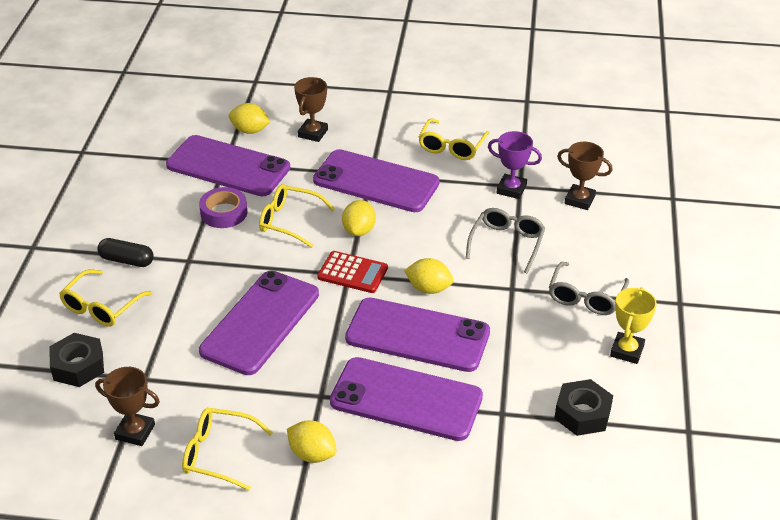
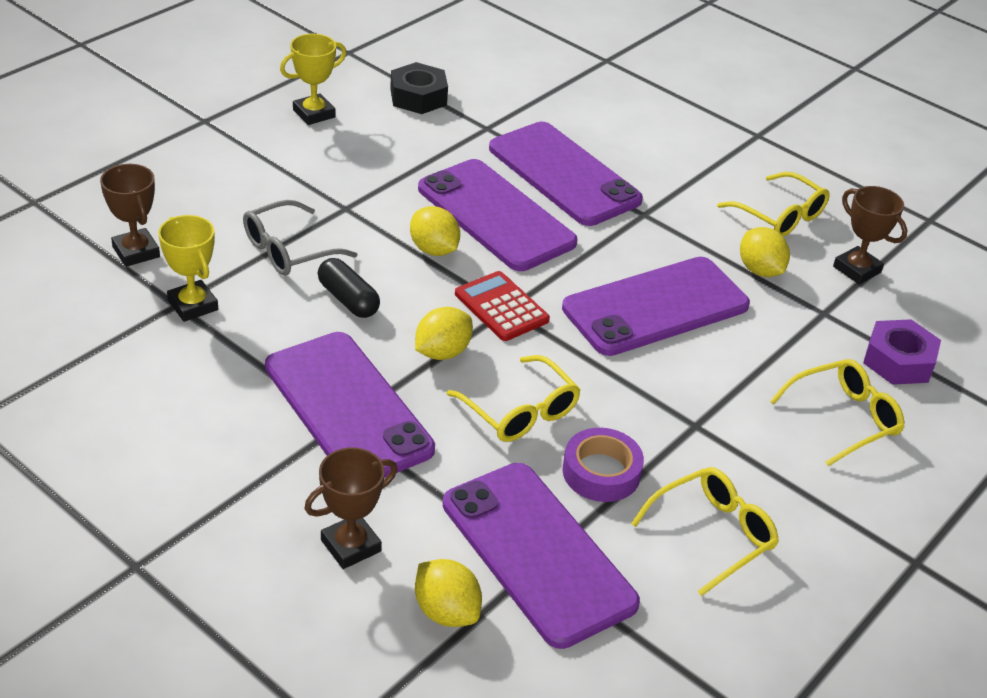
camera: 150 degrees left, 0 degrees up
(78, 366) = (898, 361): black nut -> purple nut
(127, 260) = (782, 468): black capsule -> black capsule (348, 299)
(312, 454) = (690, 177): yellow lemon -> yellow lemon (760, 270)
(452, 147) = (181, 405): yellow glasses -> yellow glasses (712, 534)
(511, 189) = (193, 305): purple trophy -> yellow trophy
(586, 297) = (284, 166): grey glasses -> none

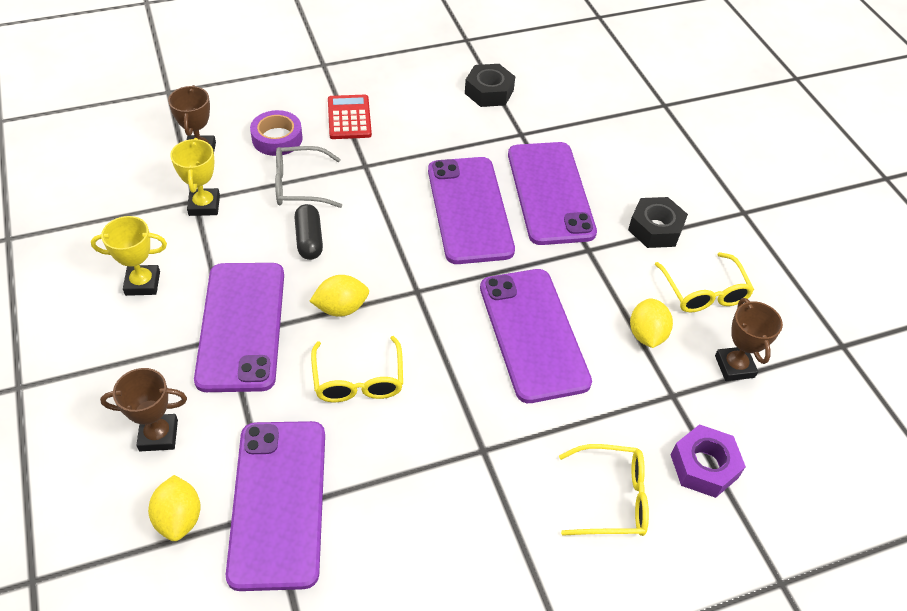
camera: 30 degrees right, 10 degrees up
(314, 113) = (402, 82): yellow trophy -> yellow trophy (142, 283)
(434, 250) = (401, 222): yellow lemon -> none
(501, 307) = (413, 288): red calculator -> red calculator (349, 118)
(601, 472) = (377, 457): purple tape -> purple tape (277, 138)
(656, 307) = (533, 334): purple phone -> purple phone turned 75 degrees clockwise
(691, 175) = (655, 228): none -> black nut
(712, 534) = (420, 550): yellow glasses -> none

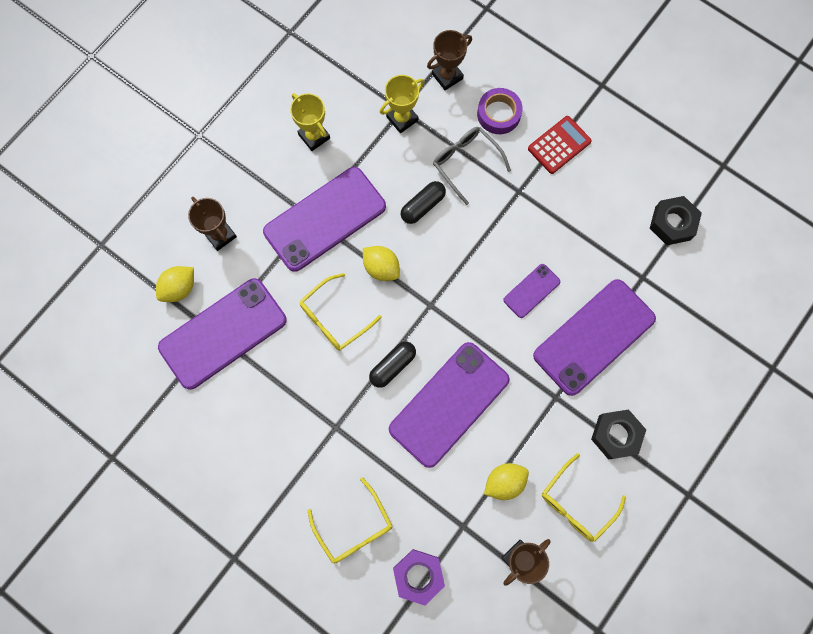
camera: 60 degrees right, 25 degrees up
(455, 358) = (392, 366): none -> black capsule
(469, 210) = (531, 291): purple phone -> purple phone, size x0.47

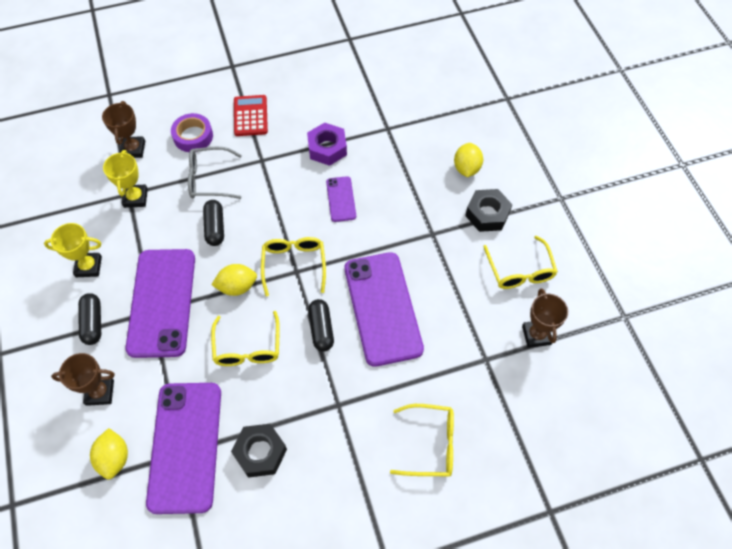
camera: 55 degrees left, 15 degrees down
(270, 181) = (93, 323): none -> black capsule
(418, 576) = (503, 418): purple nut -> purple nut (327, 148)
(436, 299) = (294, 265): none -> yellow glasses
(504, 482) = (470, 308): yellow lemon -> yellow lemon (466, 168)
(594, 337) = (406, 183): purple phone -> none
(672, 223) = (364, 89): black nut -> black nut (260, 452)

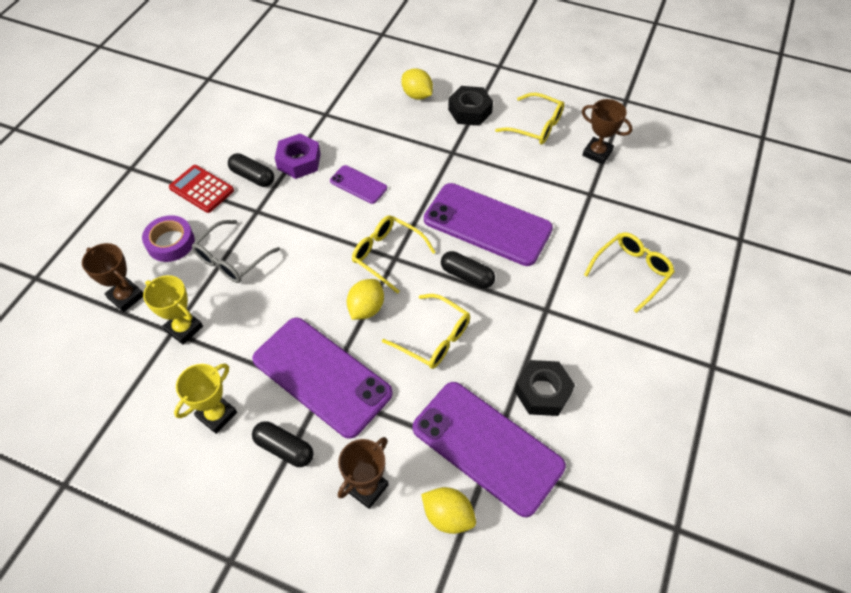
camera: 50 degrees left, 5 degrees down
(215, 227) = (288, 287): black capsule -> black capsule (252, 177)

